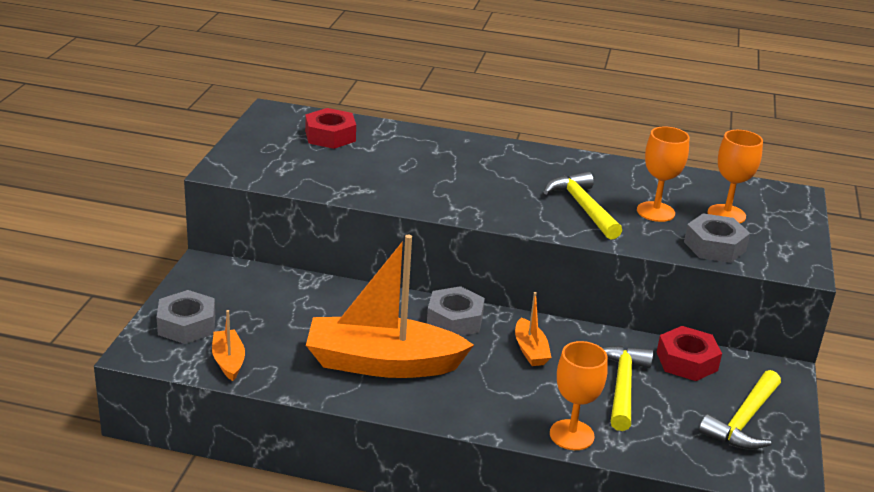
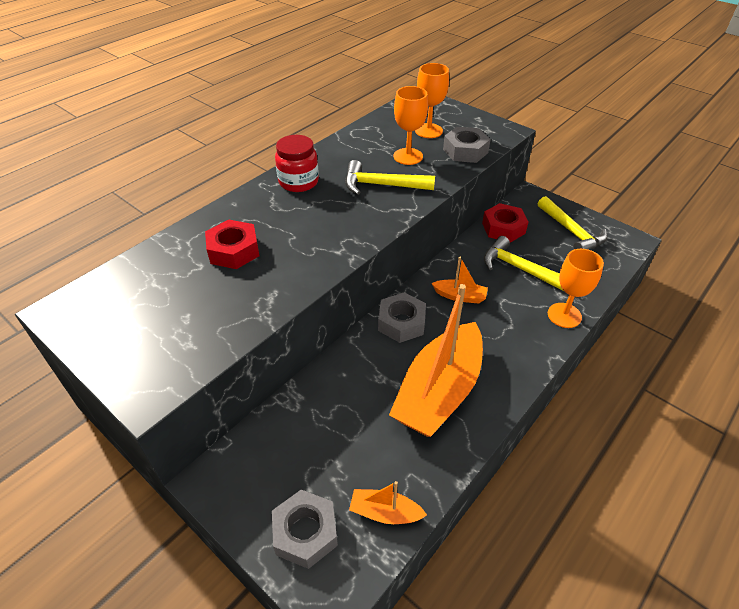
camera: 60 degrees left, 15 degrees up
(330, 136) = (151, 285): red nut -> red nut (234, 251)
(535, 162) = (298, 182): none -> red jar

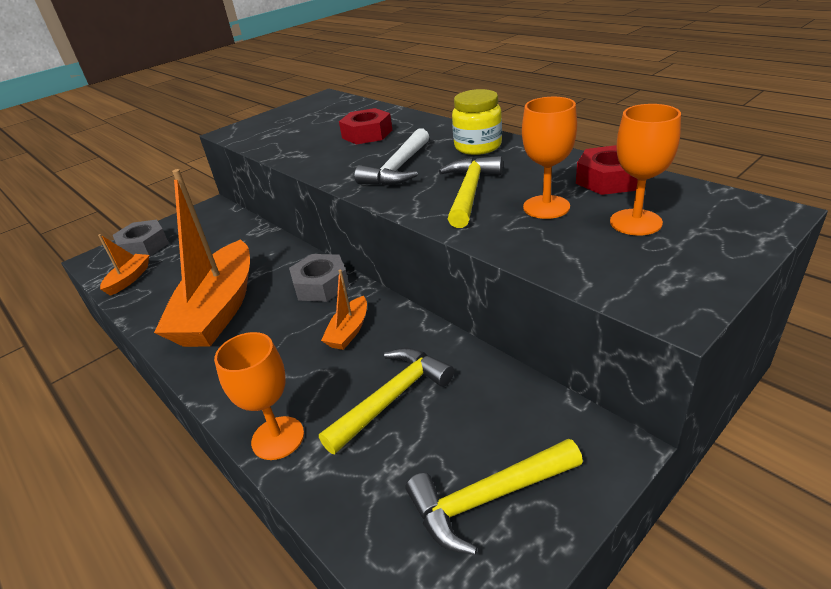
camera: 100 degrees right, 10 degrees down
(298, 182) = (478, 146): red jar -> yellow jar
(329, 222) = (398, 168): none -> white hammer
(439, 391) = (219, 309): orange boat -> orange boat turned 120 degrees counterclockwise
(465, 151) = (574, 256): grey nut -> none
(503, 228) = (497, 391): red nut -> red nut (609, 179)

